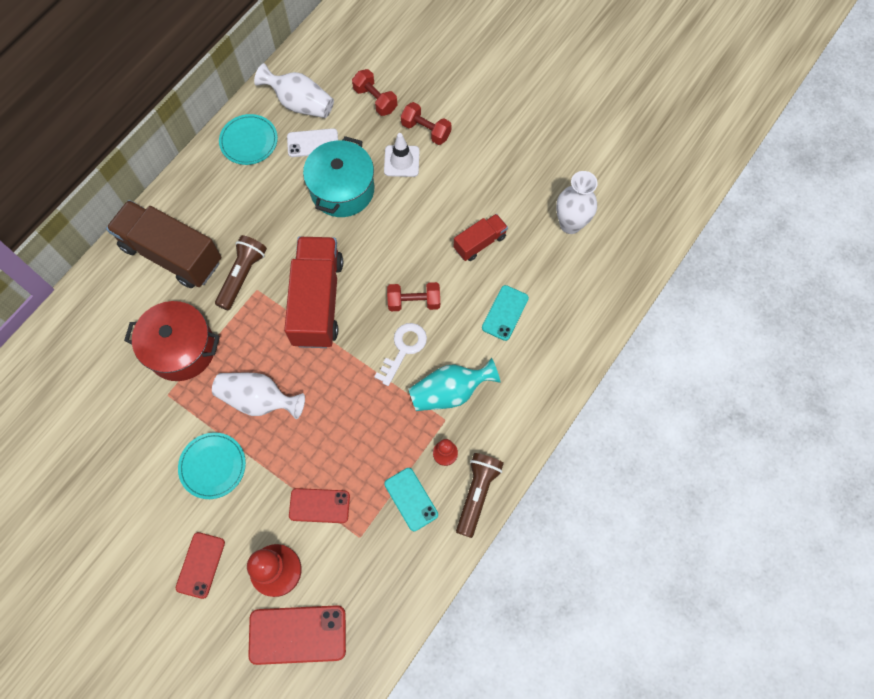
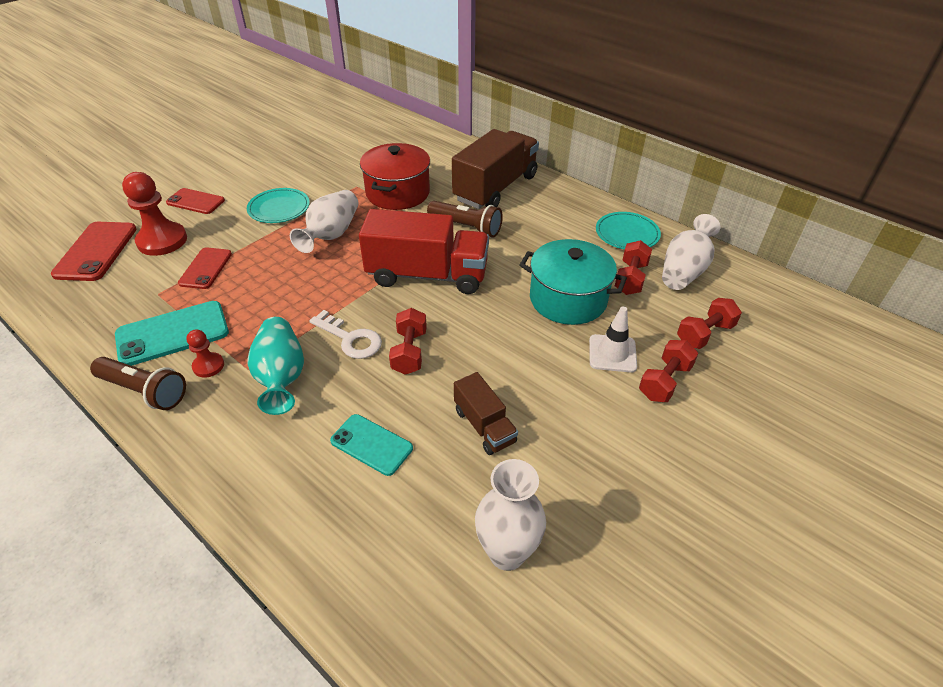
camera: 95 degrees right, 25 degrees down
(313, 143) = (630, 278): white phone -> red dumbbell
(411, 499) = (172, 333): turquoise phone -> turquoise phone, size x1.54
(479, 243) = (484, 426): red truck -> brown truck

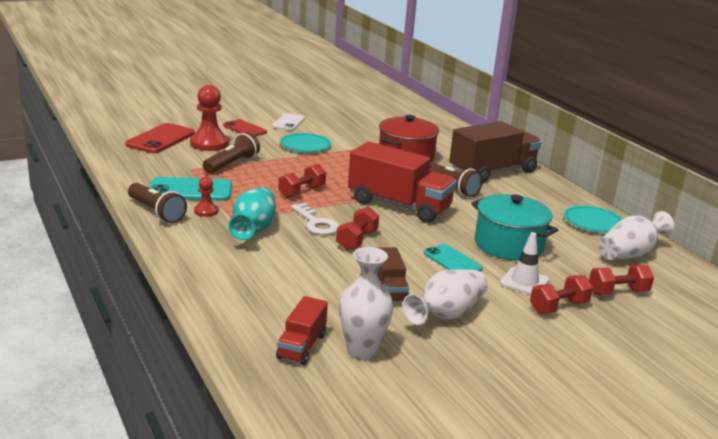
camera: 20 degrees right, 20 degrees down
(206, 268) = (232, 164): red phone -> brown flashlight
(243, 175) = (289, 122): none -> white phone
(331, 234) = (337, 167): white vase -> white vase (446, 314)
(371, 444) = (297, 276): turquoise phone -> turquoise phone (452, 261)
(435, 576) = (302, 346): none -> red truck
(630, 278) = (575, 247): red dumbbell -> red dumbbell (302, 192)

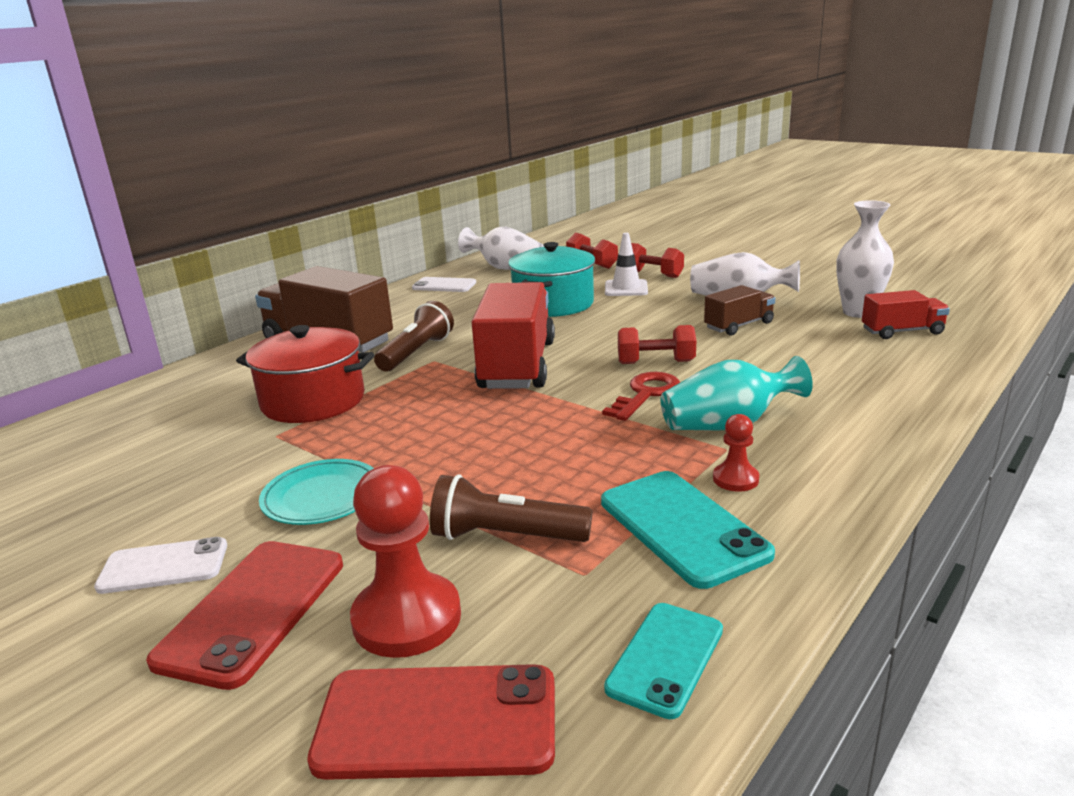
camera: 110 degrees left, 0 degrees up
(156, 212) = (811, 520): brown flashlight -> none
(245, 129) = (253, 610): red phone -> red phone, size x1.54
(302, 192) = (554, 433): red dumbbell -> none
(316, 223) = (645, 394): white key -> red key
(452, 261) = (630, 316): turquoise phone -> turquoise phone (665, 658)
(593, 222) = (444, 285): turquoise plate -> white phone

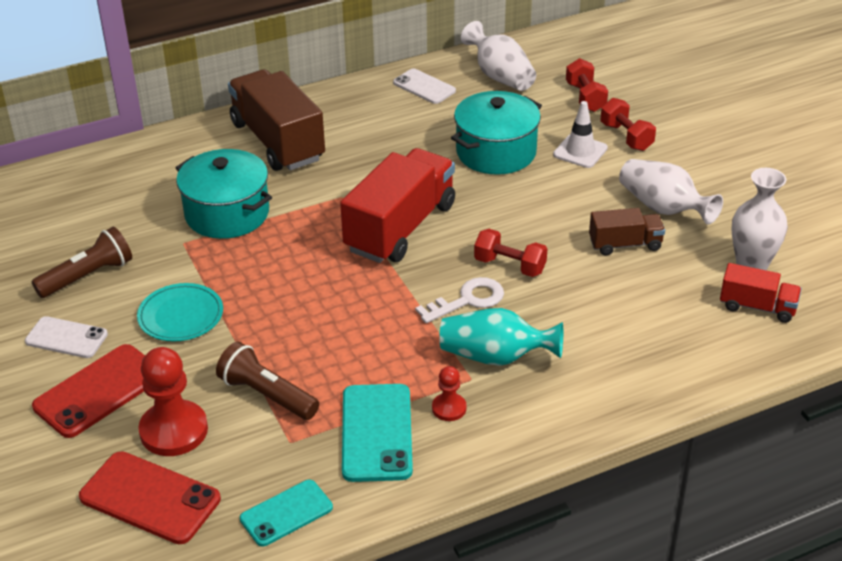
camera: 25 degrees right, 15 degrees up
(313, 401) = (227, 213): red pot -> turquoise pot
(417, 353) = (336, 181): brown flashlight -> brown flashlight (88, 276)
(645, 394) = (467, 300): red key -> white key

